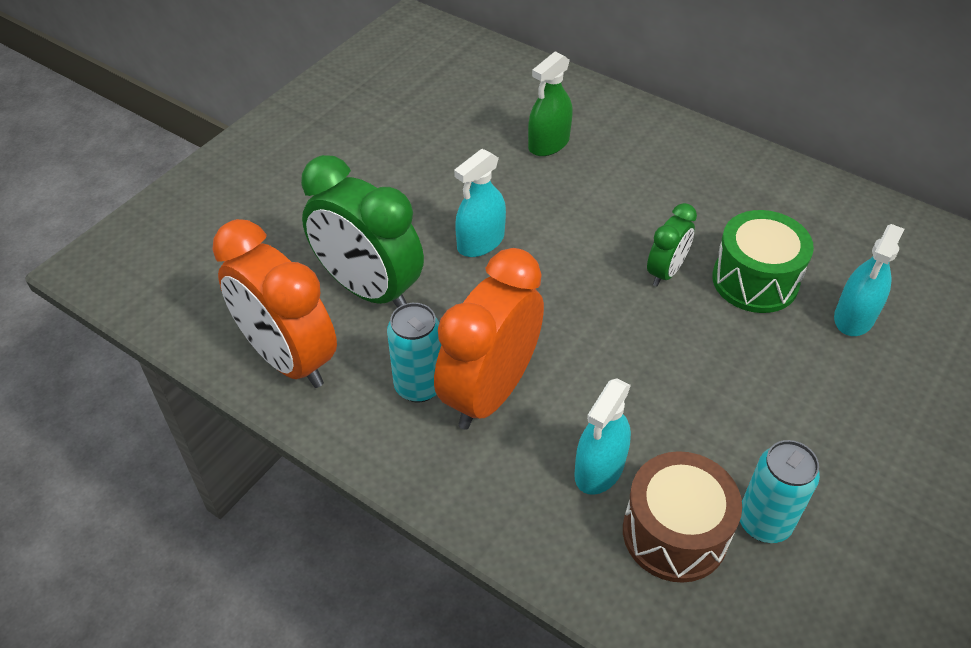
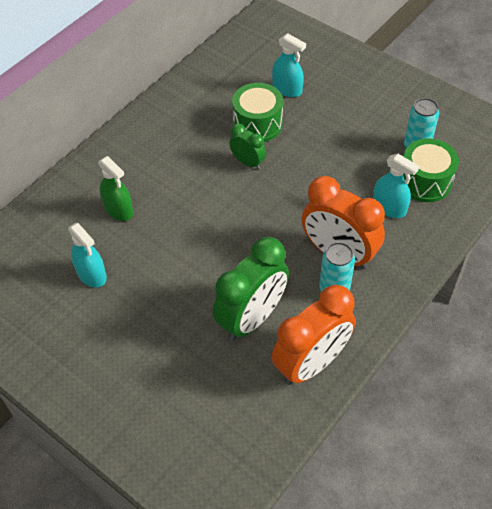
camera: 85 degrees left, 5 degrees up
(480, 242) = (213, 253): turquoise spray bottle -> turquoise spray bottle (91, 274)
(675, 533) = (425, 181): brown drum -> green drum

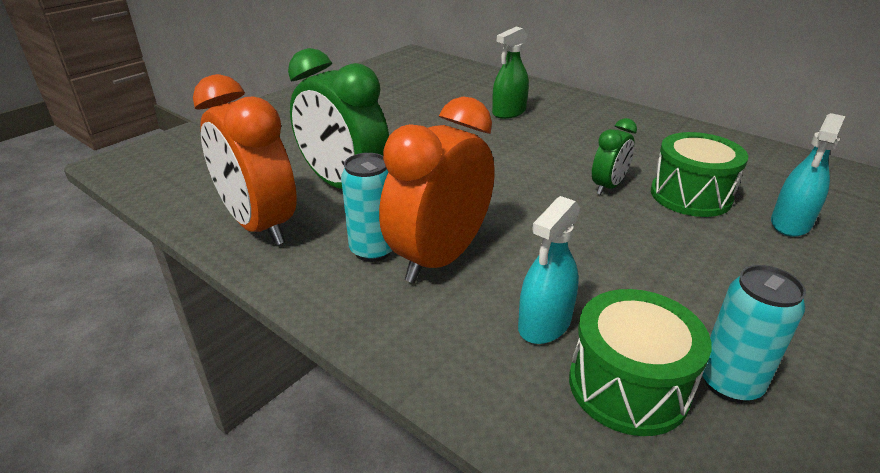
camera: 90 degrees right, 20 degrees down
(91, 274) = (423, 103): turquoise spray bottle -> none

